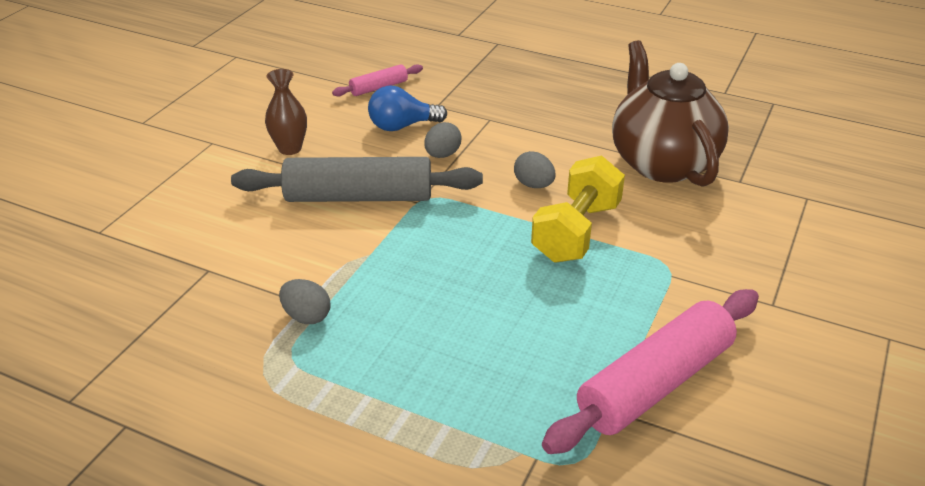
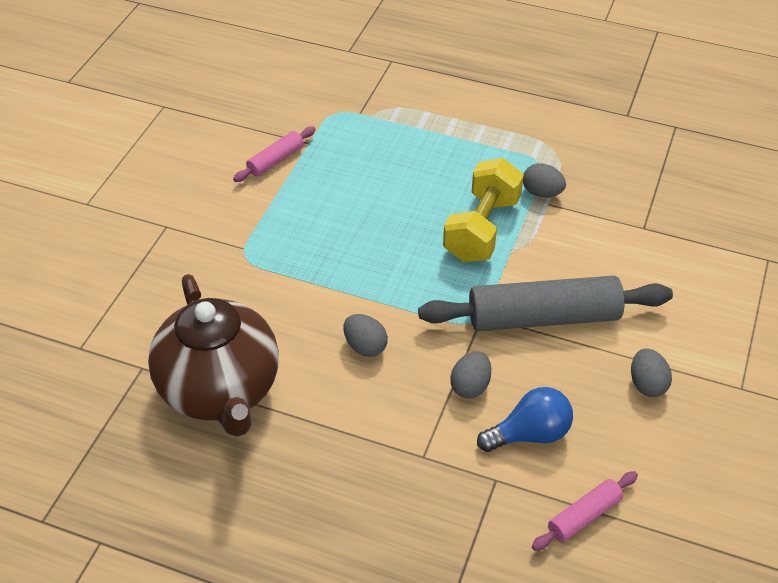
camera: 175 degrees right, 10 degrees up
(290, 148) = (647, 384): brown vase -> grey egg
(576, 232) = (324, 288): yellow dumbbell -> yellow dumbbell (482, 229)
(655, 383) = (276, 160): pink rolling pin -> pink rolling pin, size x0.48

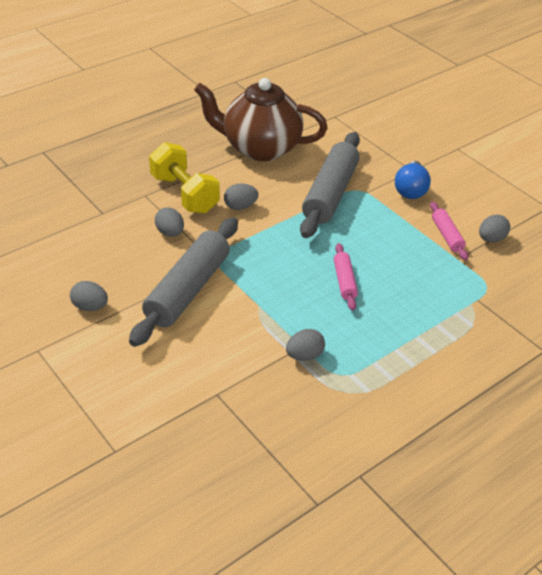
camera: 120 degrees right, 5 degrees down
(255, 129) = (491, 239): none -> grey egg
(272, 277) = (330, 194): none -> grey rolling pin
(482, 229) = (294, 302): yellow dumbbell -> yellow dumbbell (184, 194)
(529, 434) = (114, 239): blue light bulb -> blue light bulb (410, 190)
(584, 516) = (46, 232): pink rolling pin -> pink rolling pin (344, 281)

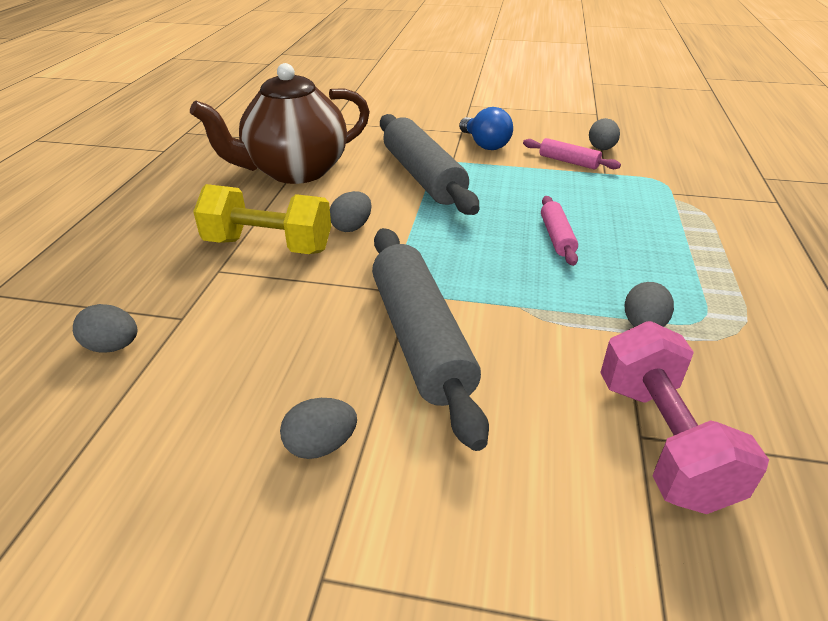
camera: 40 degrees left, 5 degrees down
(170, 233) = (307, 292): grey egg -> grey egg (113, 346)
(222, 402) = (662, 441): none -> pink dumbbell
(344, 281) = (556, 237): pink rolling pin -> pink rolling pin turned 45 degrees clockwise

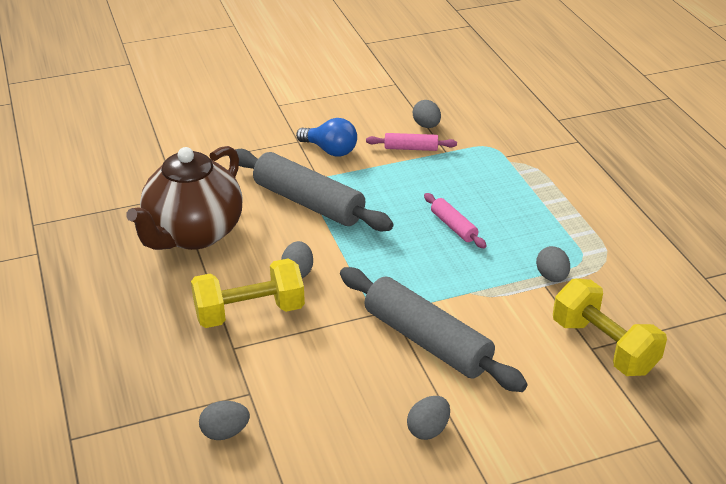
camera: 30 degrees left, 0 degrees up
(662, 441) = (604, 346): pink dumbbell -> yellow dumbbell

